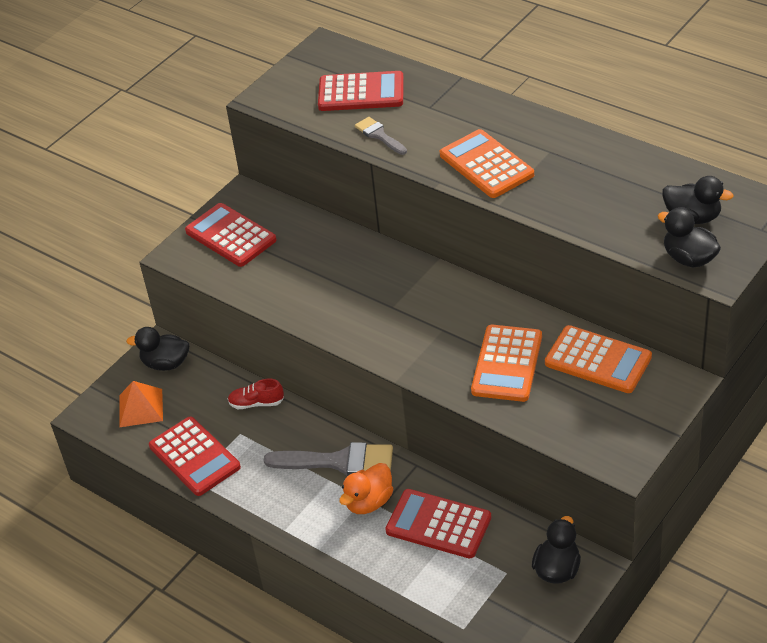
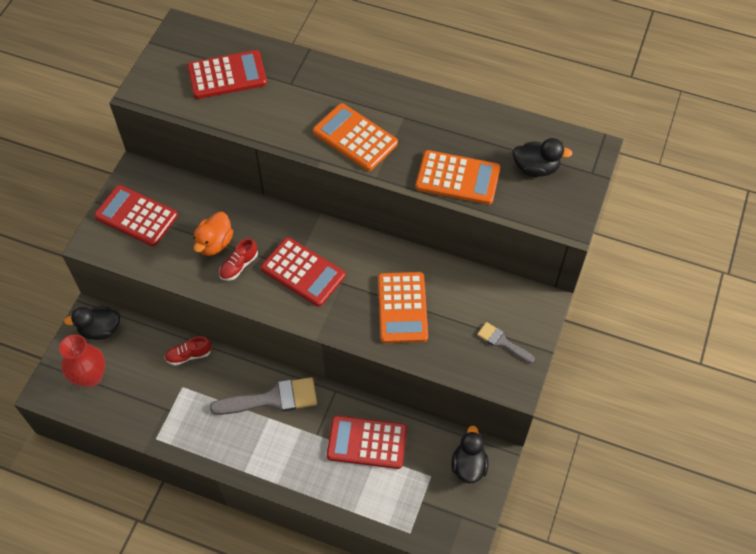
camera: 20 degrees left, 15 degrees up
(140, 408) = (90, 377): orange pyramid -> red vase
(194, 457) = (150, 416): red calculator -> red calculator (303, 272)
(329, 297) = (239, 266): none -> red shoe
(369, 502) = (306, 432): orange duck -> orange duck (214, 243)
(379, 135) = (255, 118): grey brush -> grey brush (502, 342)
(598, 360) = (473, 292): orange calculator -> orange calculator (457, 178)
(689, 258) = (543, 209): black duck -> none

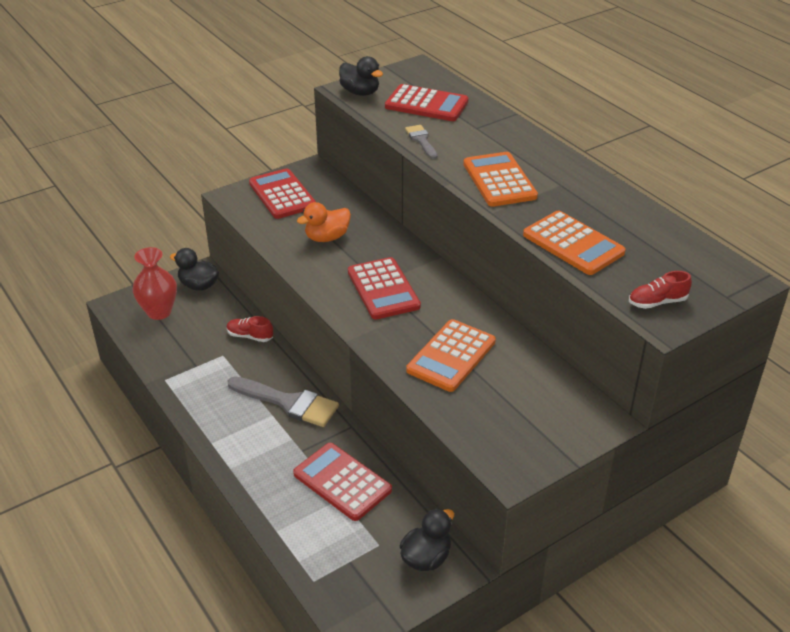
camera: 35 degrees right, 20 degrees down
(239, 266) = (332, 260): red shoe -> red shoe (657, 302)
(502, 342) = (529, 430): grey brush -> grey brush (421, 140)
(536, 168) = (665, 269): black duck -> black duck (360, 92)

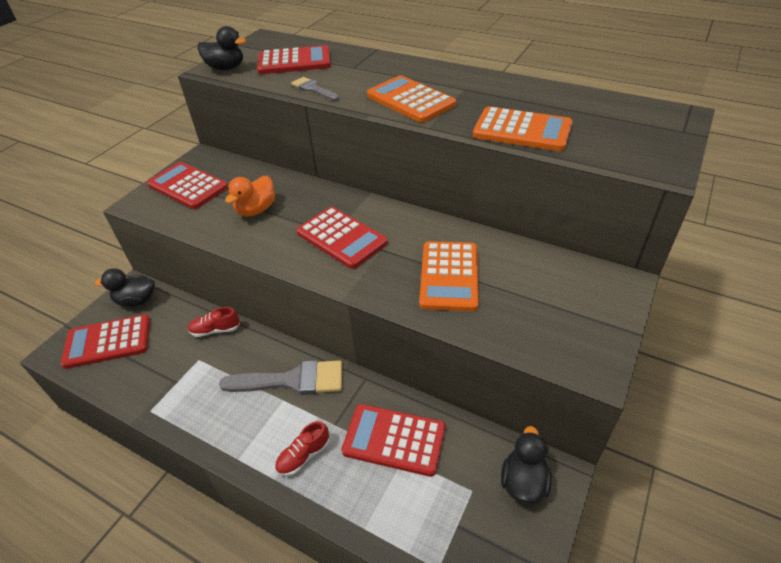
camera: 25 degrees left, 5 degrees up
(159, 312) = (108, 342): red vase -> red calculator
(657, 302) = (639, 154): red shoe -> red shoe (304, 456)

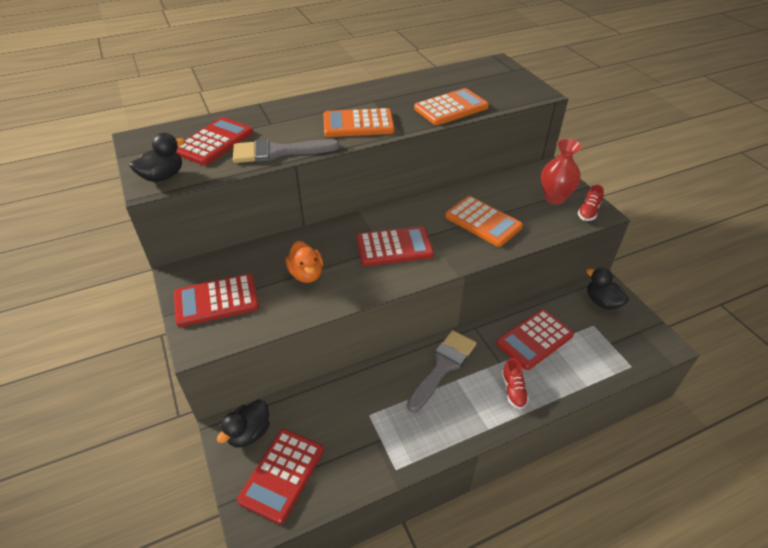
camera: 55 degrees left, 0 degrees up
(215, 330) = (347, 390): red shoe -> red shoe (588, 212)
(313, 89) = (277, 152): grey brush -> grey brush, size x1.81
(568, 313) = (554, 198): none -> red vase

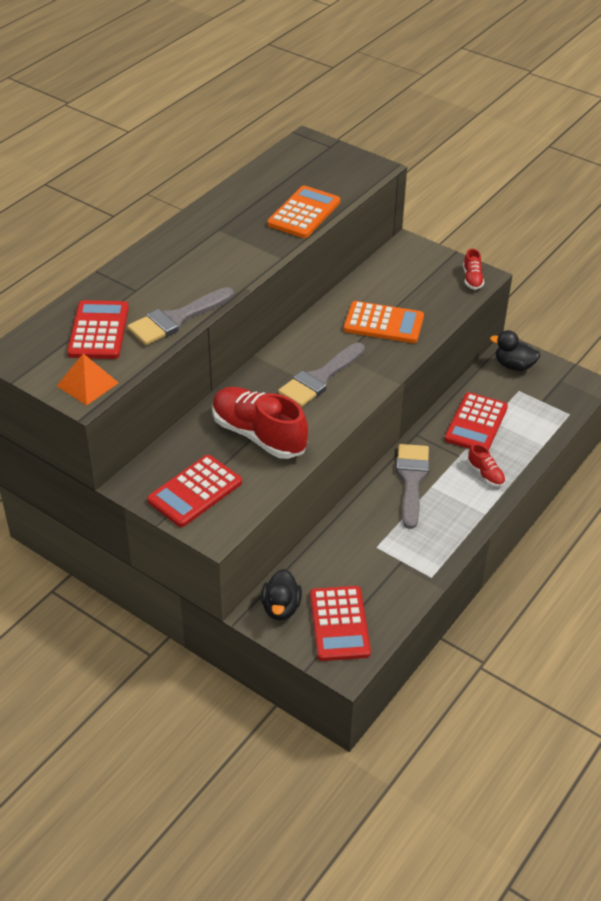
camera: 30 degrees left, 0 degrees up
(163, 176) = (87, 384): black duck -> orange pyramid
(306, 274) = (258, 435): orange duck -> red shoe
(358, 124) = (228, 261): orange calculator -> none
(394, 247) = (320, 378): red calculator -> grey brush
(554, 198) = (433, 275): red vase -> none

